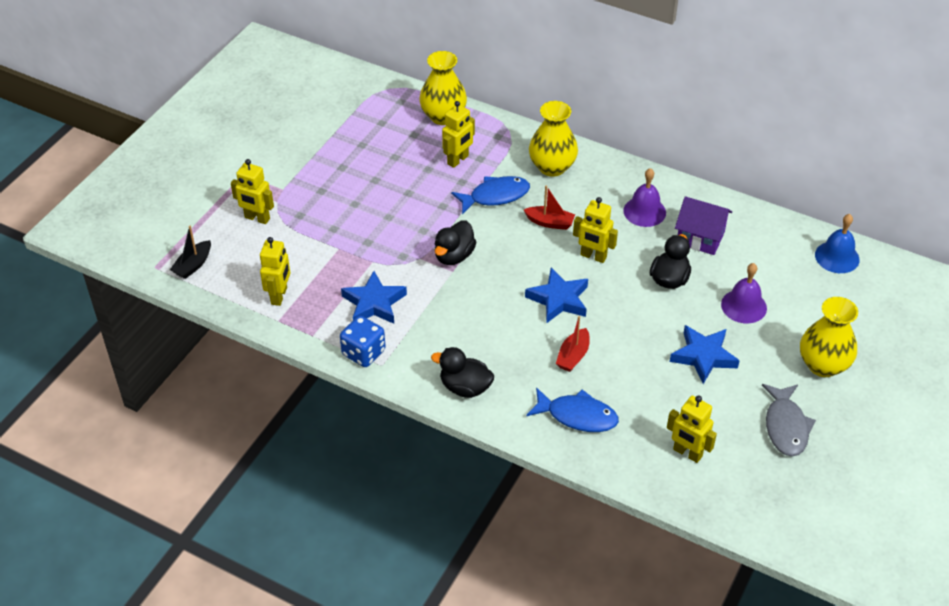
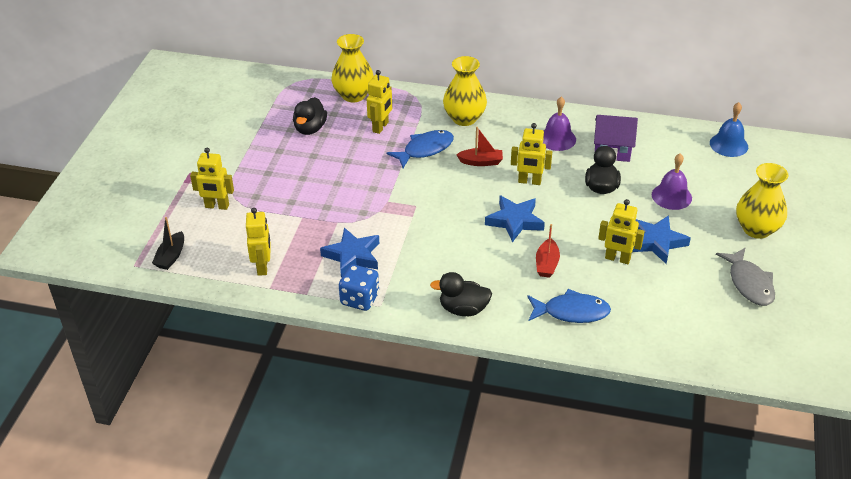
camera: 15 degrees left, 5 degrees down
(454, 256) = (408, 204): black duck -> black duck (310, 129)
(687, 453) = (678, 322): yellow robot -> yellow robot (617, 259)

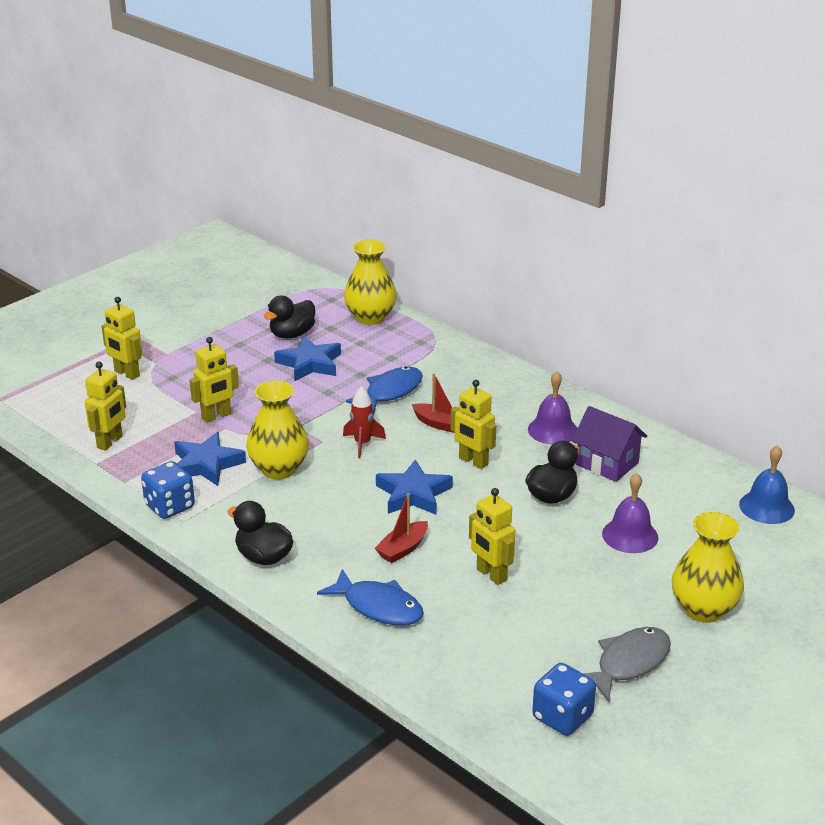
camera: 30 degrees right, 10 degrees down
(171, 256) = (38, 402): black boat -> none
(380, 127) = (366, 356): yellow robot -> yellow robot (216, 416)
(425, 149) = (390, 392): blue fish -> blue fish turned 45 degrees counterclockwise
(445, 197) = (362, 444): none -> red rocket
(464, 118) = (467, 376): yellow vase -> yellow vase (279, 469)
(656, 242) = (558, 575): blue star -> blue star (310, 364)
(746, 336) = (562, 717): none -> blue dice
(749, 283) = (629, 663): grey fish -> grey fish turned 150 degrees counterclockwise

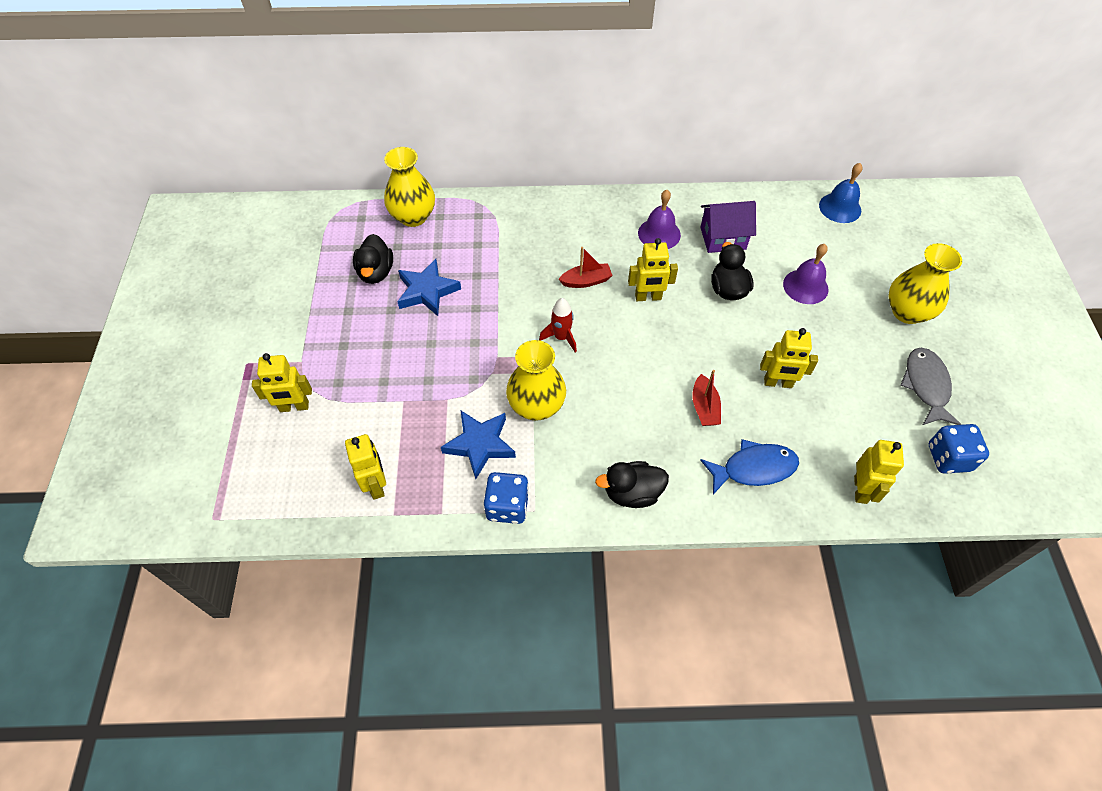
camera: 45 degrees left, 25 degrees up
(216, 416) = (425, 393): yellow robot -> yellow robot (861, 489)
(390, 392) = (518, 276): blue fish -> none
(413, 494) = (650, 355): blue star -> none

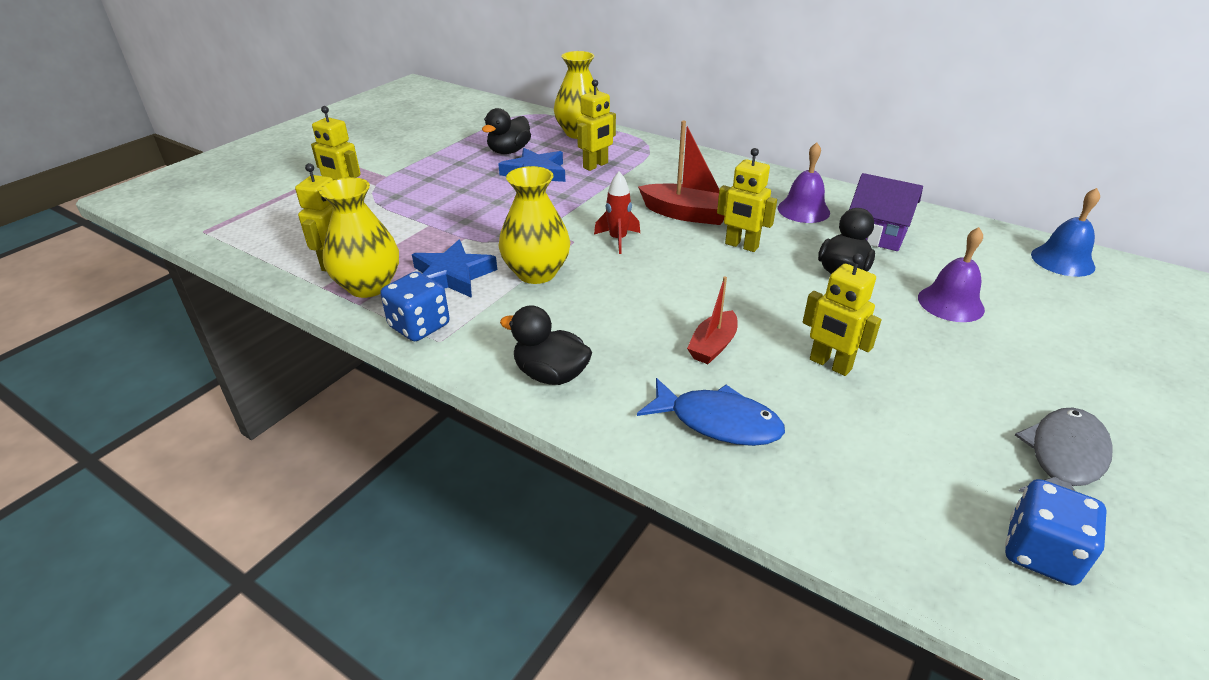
camera: 35 degrees right, 20 degrees down
(586, 281) = (688, 214): red boat -> red boat, size x1.59
(861, 489) = (852, 515): yellow robot -> yellow robot (596, 165)
(907, 312) = (1092, 377): yellow vase -> yellow vase (368, 286)

